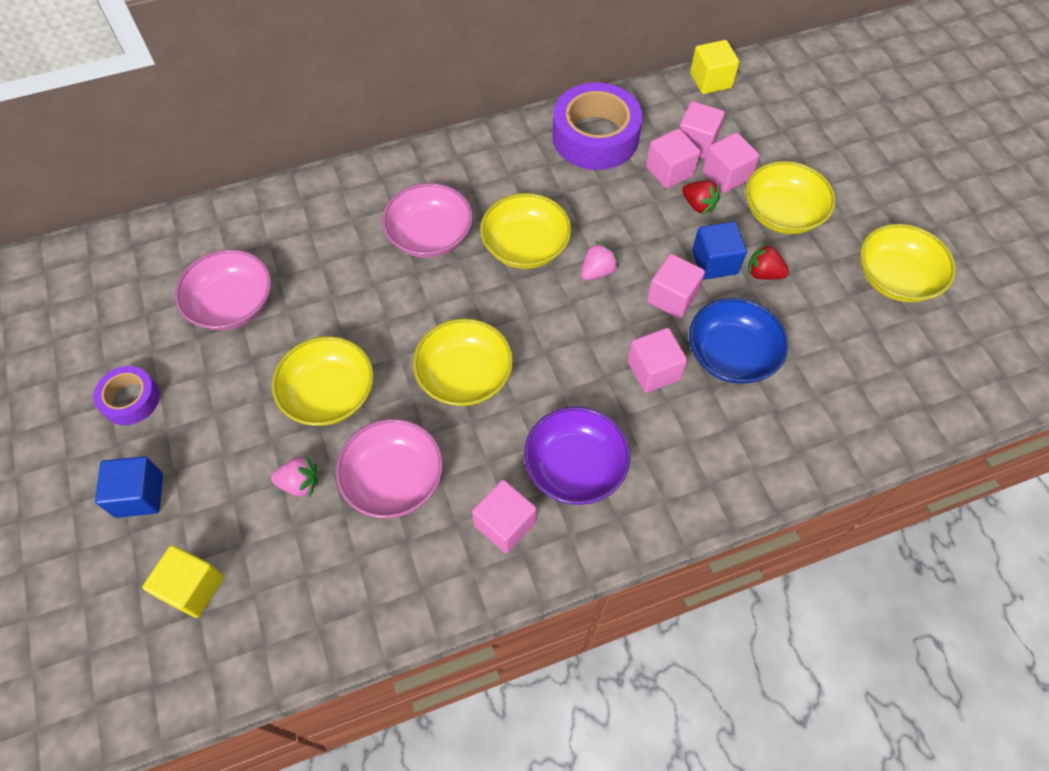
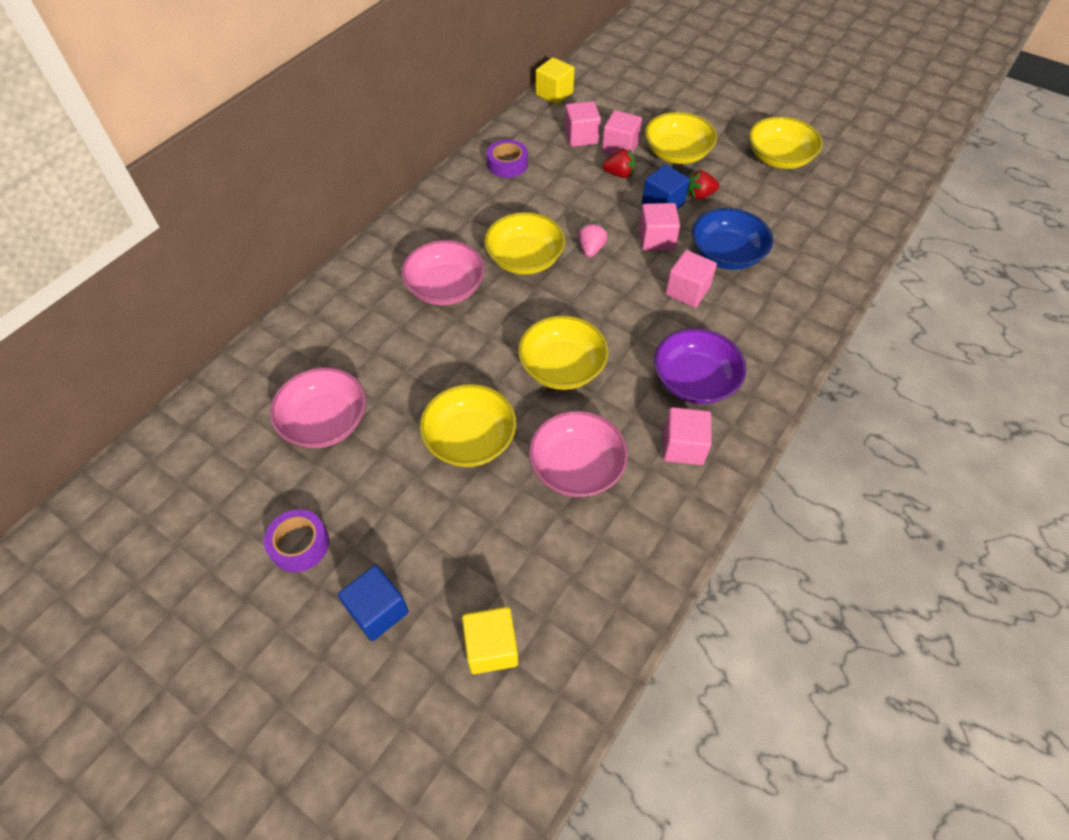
camera: 35 degrees left, 5 degrees down
(300, 483) = (507, 515): pink strawberry -> none
(595, 137) = (507, 164): purple tape -> purple tape, size x0.54
(669, 171) = (580, 162): pink cube -> none

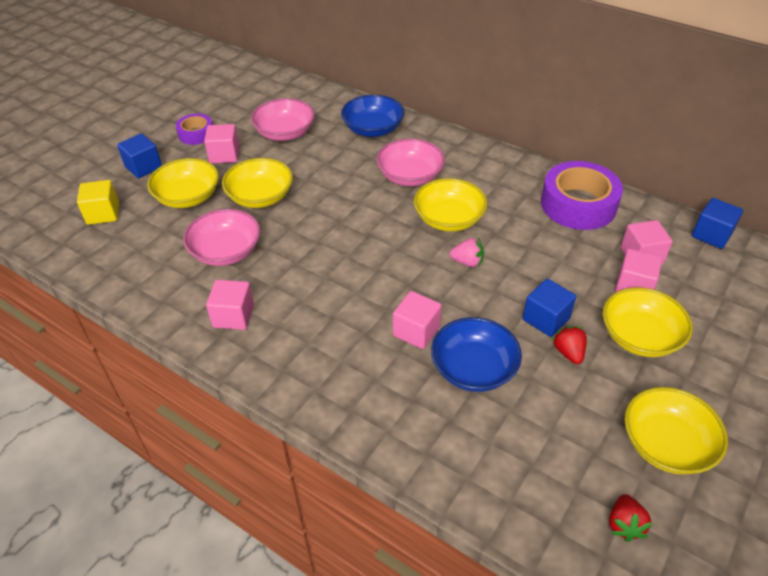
camera: 90 degrees right, 10 degrees down
(339, 322) = (373, 129): none -> blue bowl
(507, 164) = (578, 204): purple tape -> purple tape, size x1.85
(554, 94) = (711, 235): yellow cube -> blue cube
(562, 367) = (324, 243): yellow bowl -> yellow bowl (188, 197)
(619, 174) = (586, 285): red strawberry -> red strawberry (624, 524)
(656, 239) = (488, 311): pink cube -> pink cube (224, 155)
(694, 381) = (303, 329): purple bowl -> none

